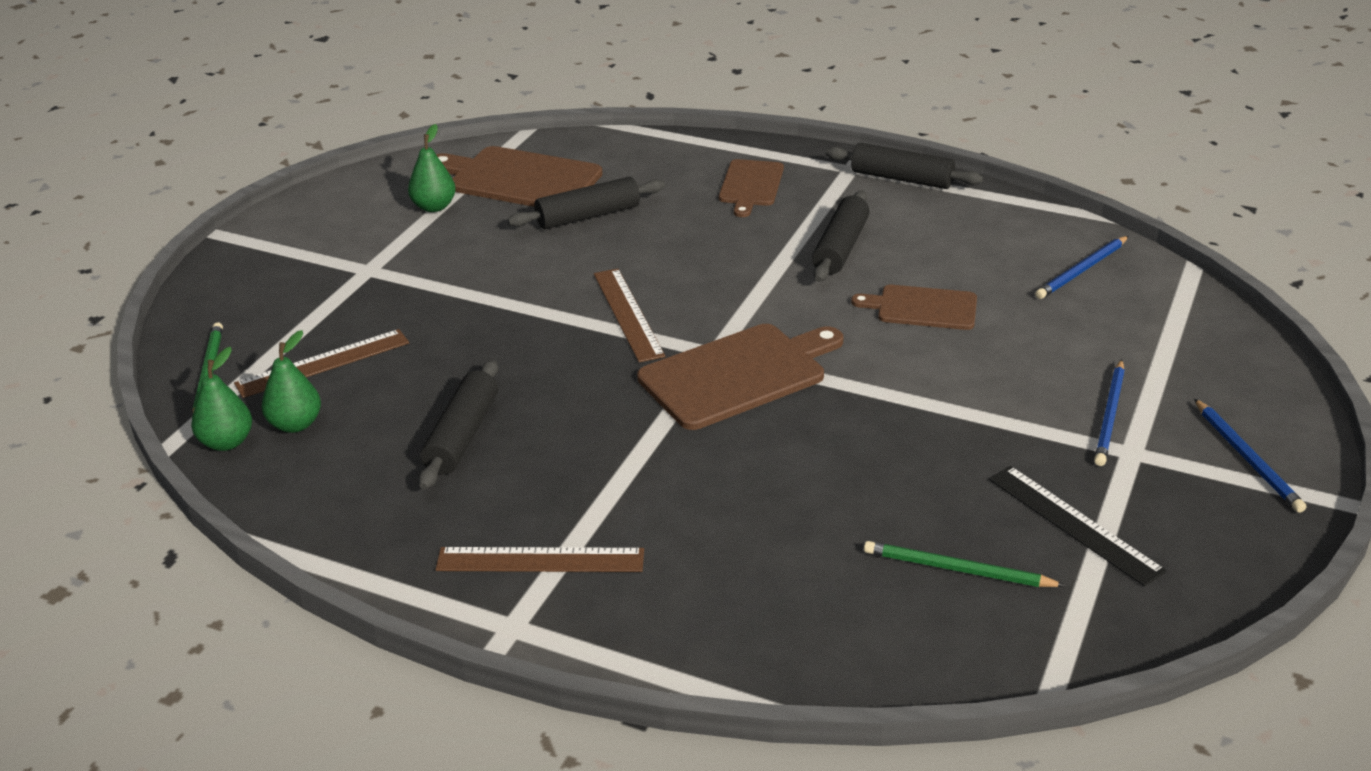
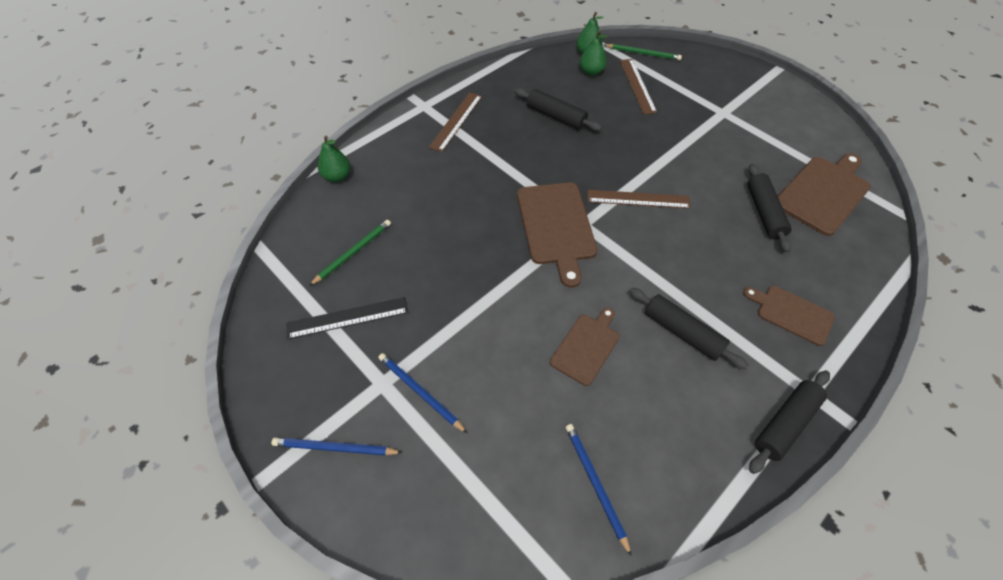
camera: 110 degrees right, 20 degrees up
(434, 207) = (792, 148): green pear -> green pear (337, 176)

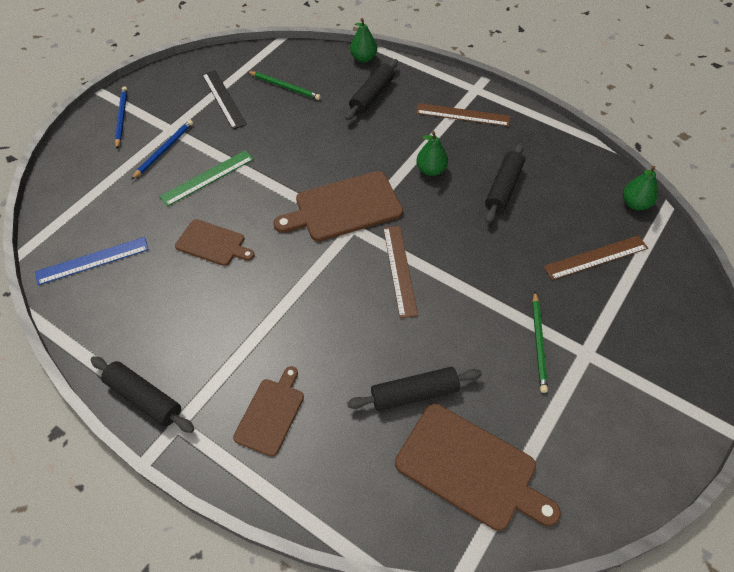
camera: 80 degrees right, 0 degrees up
(483, 345) = (207, 177): none -> green ruler
(591, 72) = (599, 210): green pear -> green pear (431, 170)
(595, 484) = (92, 260): blue pencil -> blue ruler
(643, 53) = (667, 260): green pencil -> green pencil (538, 343)
(682, 332) = (235, 314): black rolling pin -> black rolling pin (372, 96)

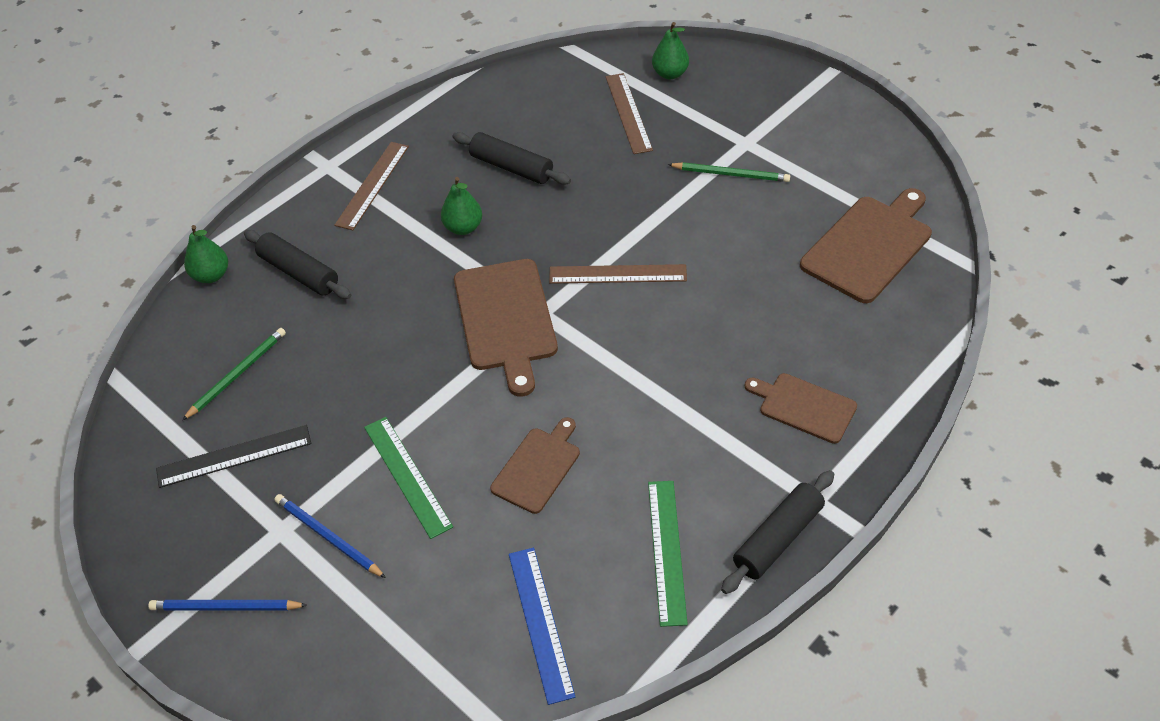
camera: 80 degrees left, 5 degrees down
(140, 326) = (667, 551): none -> green ruler
(414, 393) = (785, 279): black rolling pin -> none
(635, 204) = (561, 69): green pear -> green pear (670, 74)

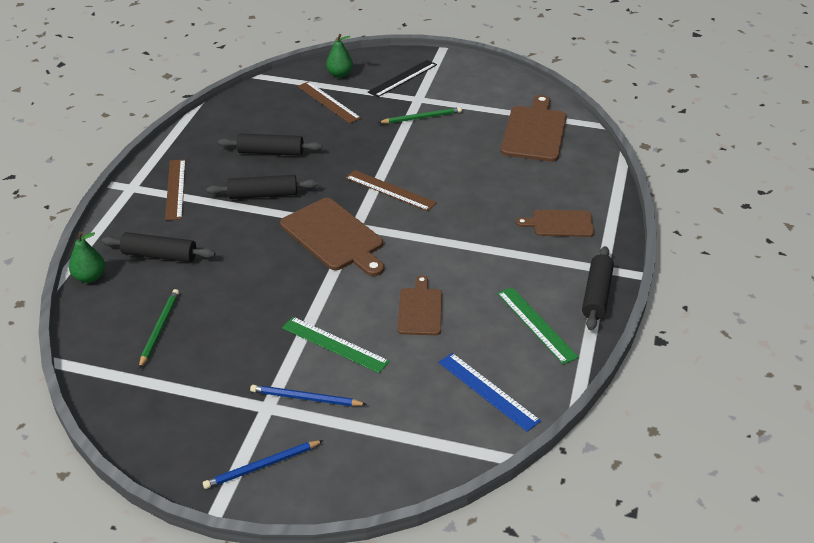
camera: 30 degrees left, 10 degrees down
(234, 456) = (196, 377): black ruler -> black ruler (402, 78)
(463, 227) = (263, 195): green pear -> black rolling pin
(617, 274) = (390, 190): brown ruler -> brown ruler turned 60 degrees clockwise

